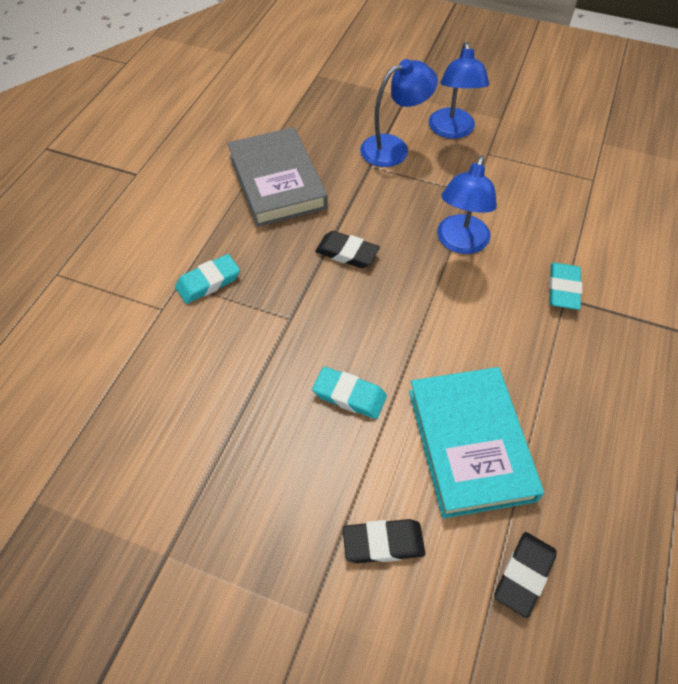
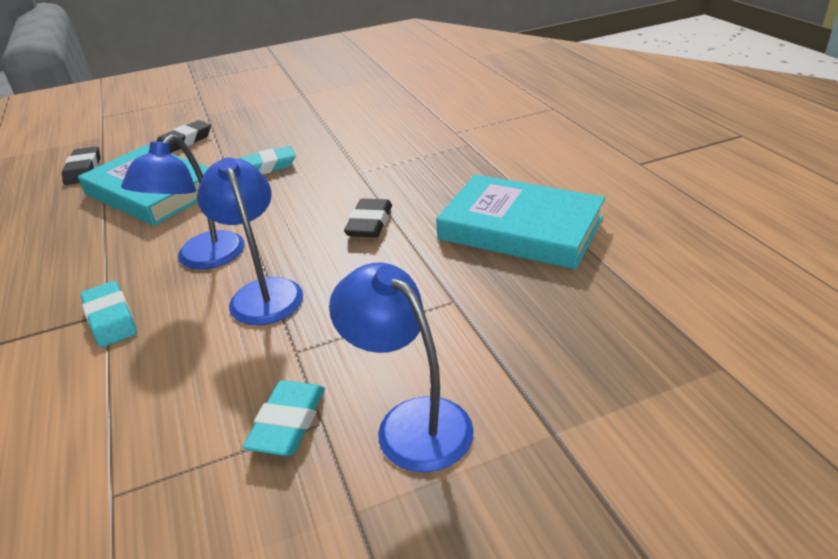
camera: 140 degrees right, 20 degrees down
(208, 282) = (450, 154): turquoise eraser -> turquoise eraser (288, 423)
(277, 181) = (520, 228): grey book -> turquoise book
(347, 253) = (369, 223): black eraser -> black eraser turned 60 degrees counterclockwise
(394, 148) = (457, 339): blue lamp -> blue lamp (202, 259)

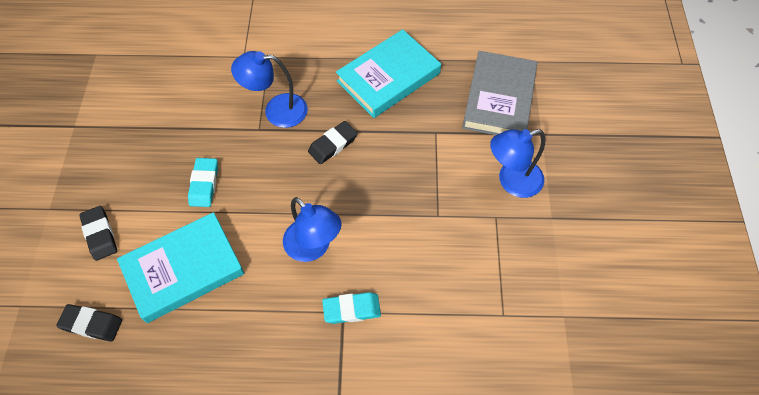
camera: 70 degrees left, 25 degrees up
(263, 292) = (374, 220): blue lamp -> blue lamp (276, 110)
(288, 423) = (489, 230): turquoise eraser -> none
(369, 223) = (332, 145): black eraser -> black eraser turned 75 degrees counterclockwise
(586, 350) = (499, 99): none -> grey book

